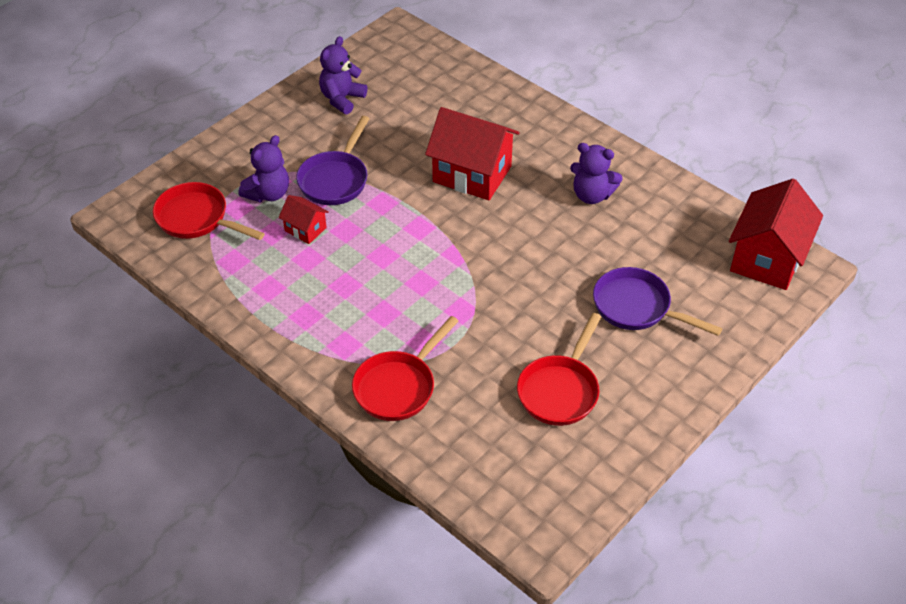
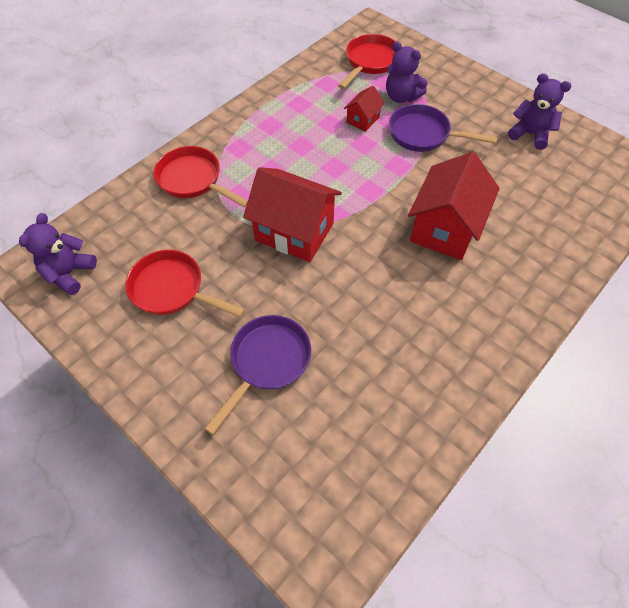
camera: 90 degrees right, 10 degrees up
(592, 195) = (428, 331): purple teddy bear -> purple teddy bear (69, 273)
(767, 258) = (339, 518): red house -> red house (294, 232)

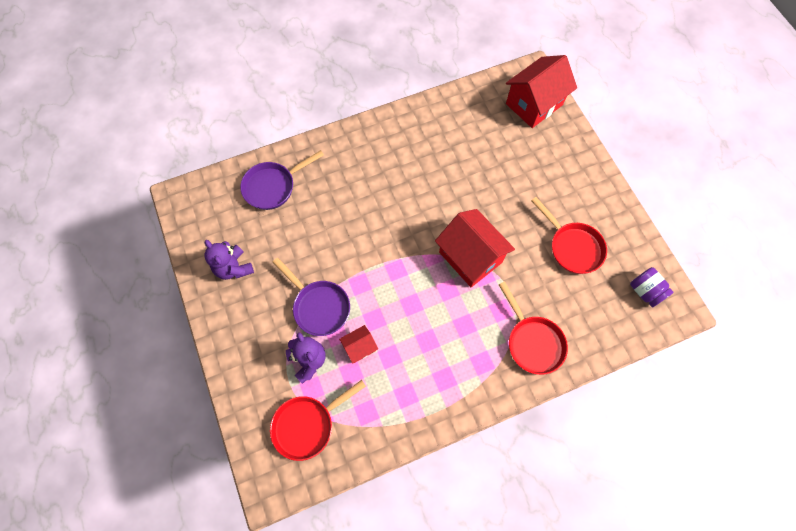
camera: 155 degrees left, 10 degrees up
(69, 273) = (645, 291): purple teddy bear -> purple jar
(267, 362) = (525, 174): purple pan -> purple pan (273, 186)
(445, 228) = (362, 214): red house -> red house (534, 104)

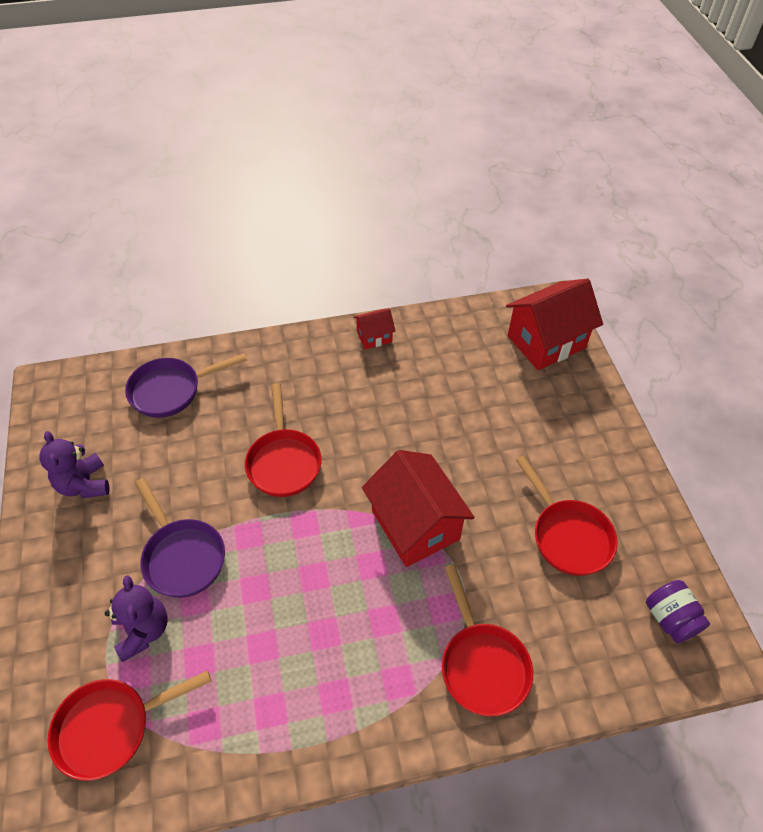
camera: 10 degrees right, 15 degrees down
(359, 347) = (222, 625): red house -> red house (374, 337)
(369, 227) = (283, 461): none -> red pan

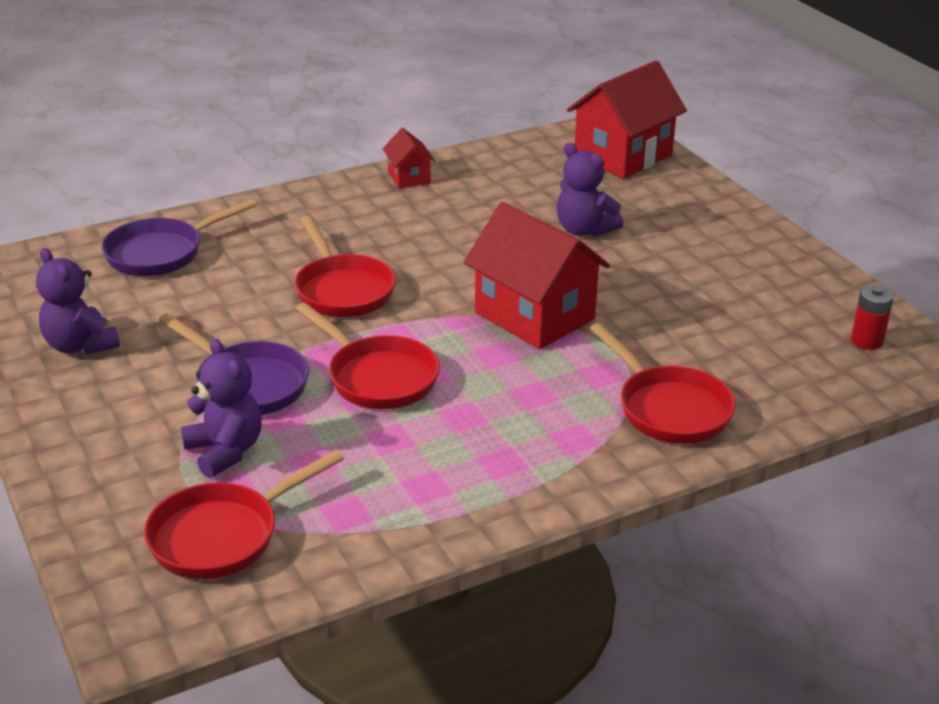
camera: 15 degrees left, 20 degrees down
(374, 337) = (409, 177): red house -> red house turned 75 degrees counterclockwise
(486, 427) = (584, 230): none -> purple teddy bear
(568, 535) = (721, 297): red pan -> red pan (377, 377)
(670, 618) = (867, 341): purple jar -> red battery

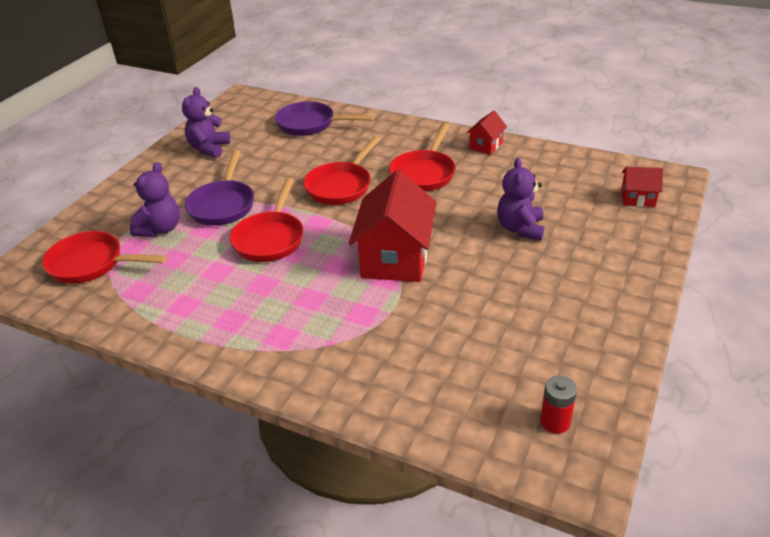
camera: 55 degrees right, 5 degrees up
(623, 156) = (637, 198): red house -> red house, size x0.49
(668, 408) = (353, 360): red pan -> red pan (424, 173)

